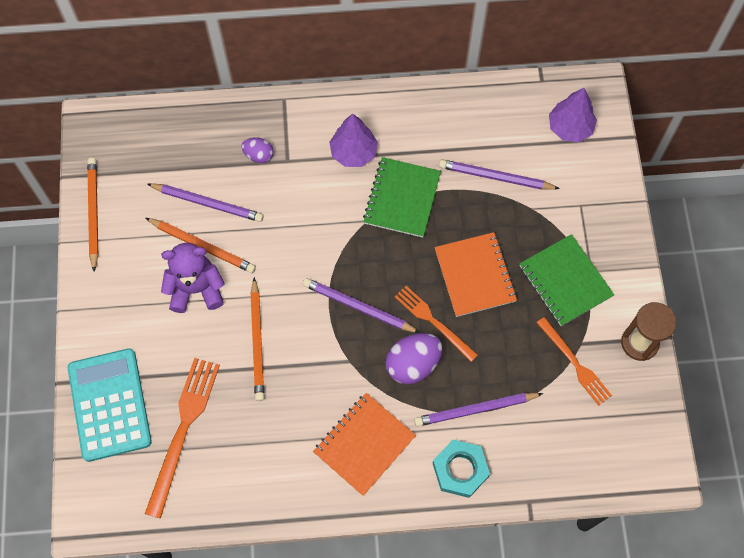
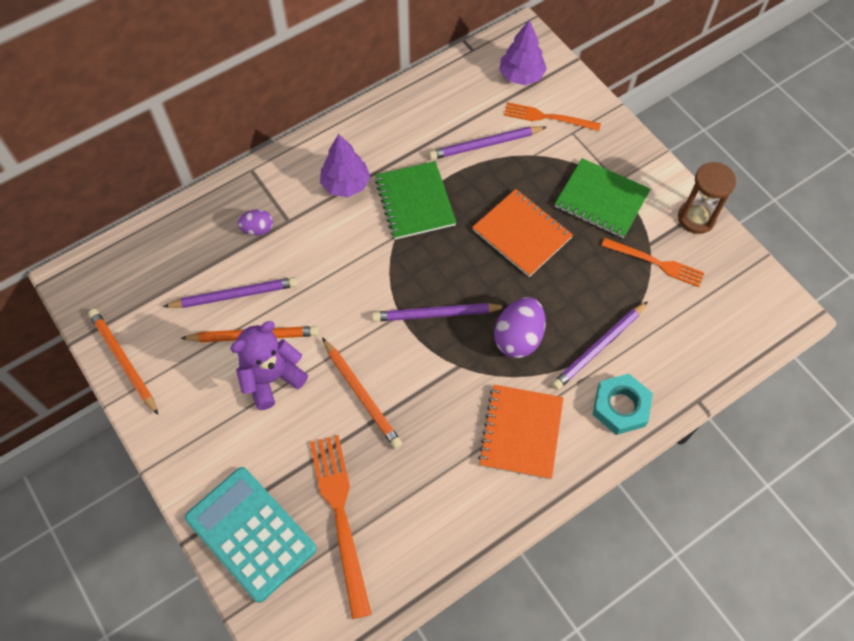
camera: 30 degrees left, 5 degrees down
(433, 322) = (512, 291): orange fork -> orange fork (548, 118)

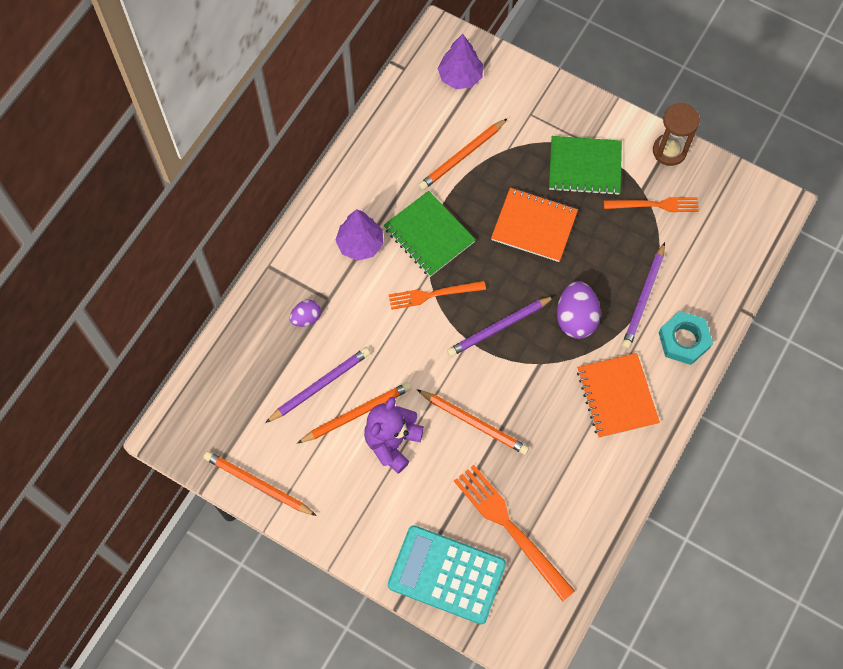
camera: 25 degrees left, 5 degrees up
(485, 144) = (462, 156): purple pencil -> orange pencil
(548, 118) = (503, 108): orange fork -> orange fork (433, 294)

